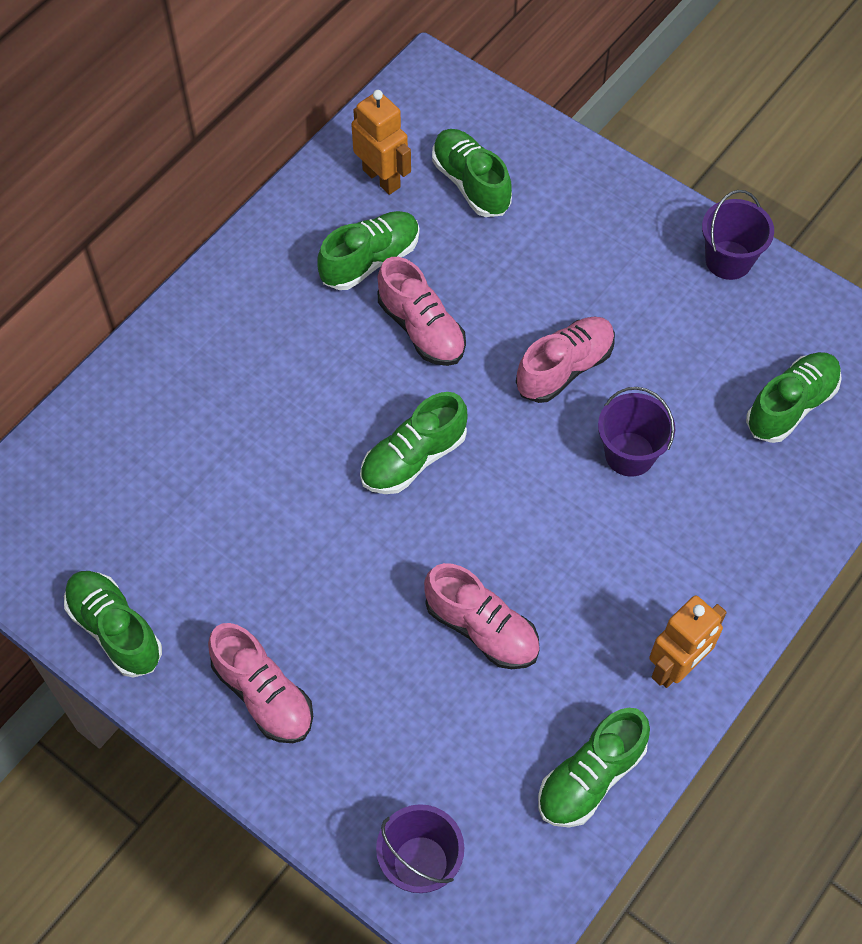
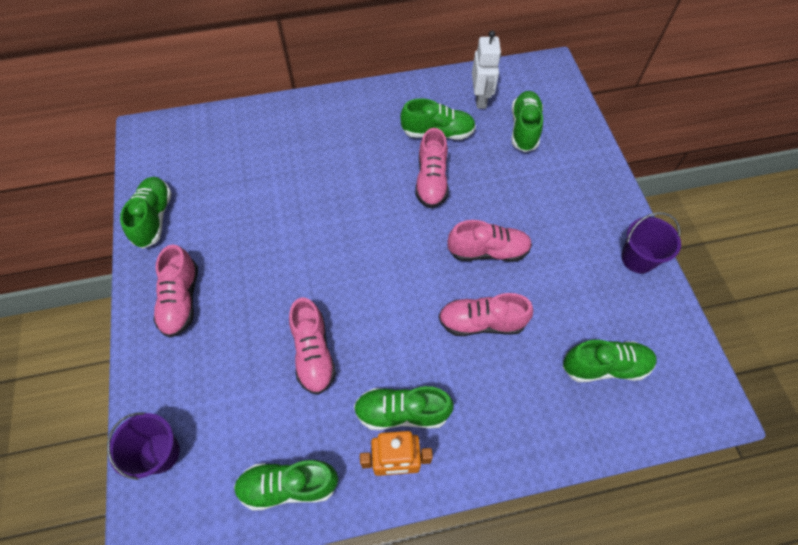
camera: 40 degrees right, 0 degrees up
(382, 178) = (480, 99): orange robot -> white robot
(413, 458) = (365, 240): green shoe -> green shoe (402, 412)
(629, 454) = (481, 322): purple bucket -> pink shoe

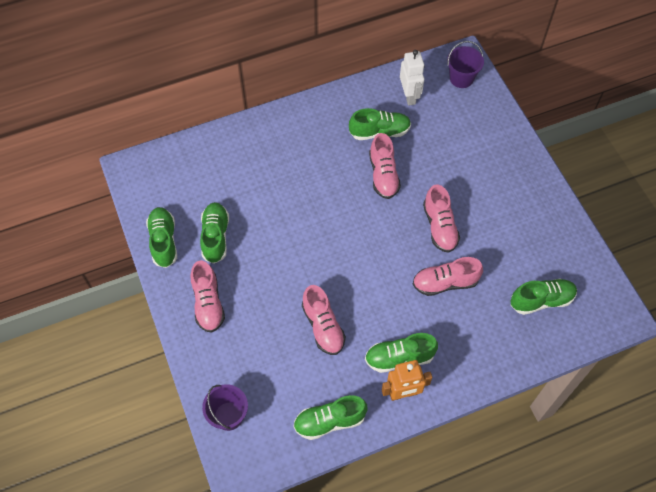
camera: 10 degrees left, 0 degrees up
(488, 251) = (439, 226): pink shoe -> pink shoe turned 90 degrees clockwise
(524, 128) = (450, 118): green shoe -> green shoe (215, 237)
(638, 258) = (556, 214): purple bucket -> purple bucket (461, 78)

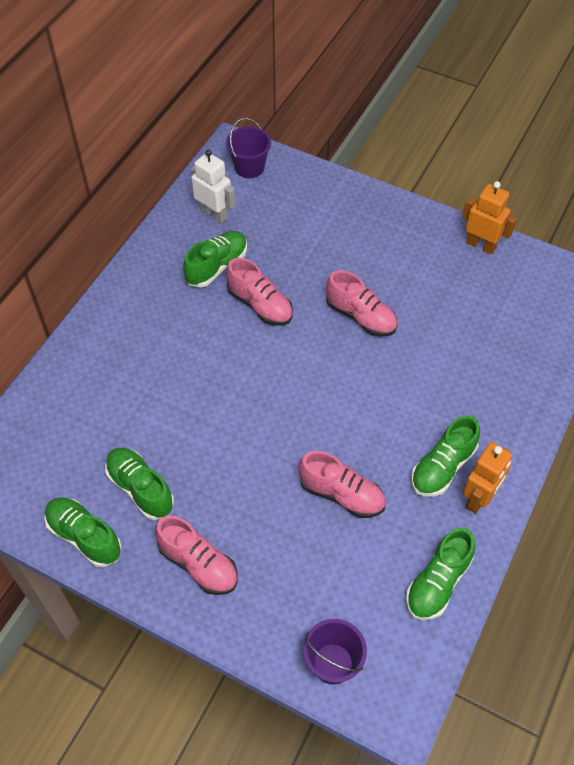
camera: 40 degrees left, 5 degrees down
(445, 283) = (416, 365): pink shoe -> none
(541, 300) = (514, 318): green shoe -> none
(569, 235) = (481, 245): none -> orange robot

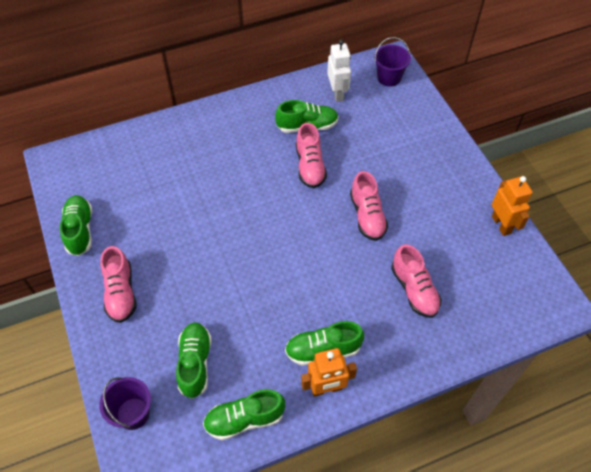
camera: 40 degrees right, 0 degrees up
(140, 489) = (134, 226): green shoe -> green shoe (195, 363)
(341, 494) = (242, 317): pink shoe -> pink shoe (414, 290)

